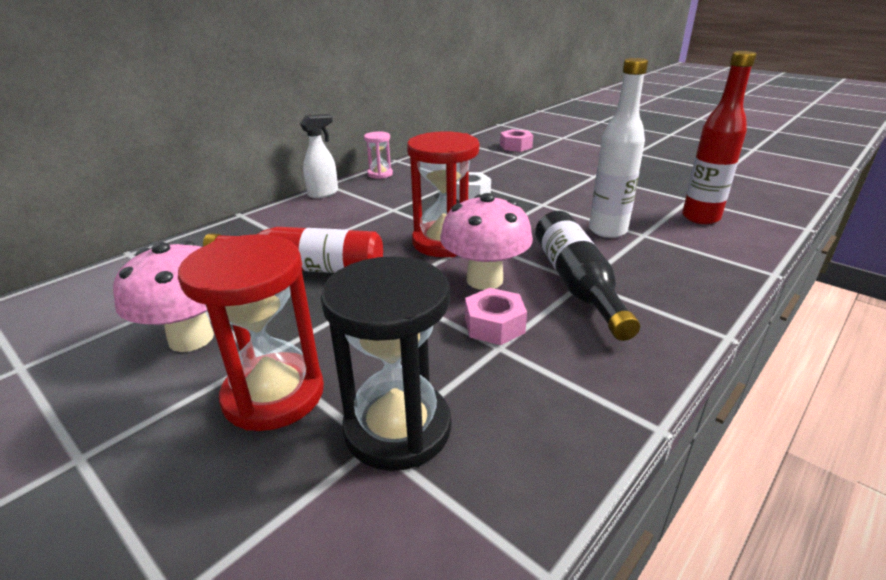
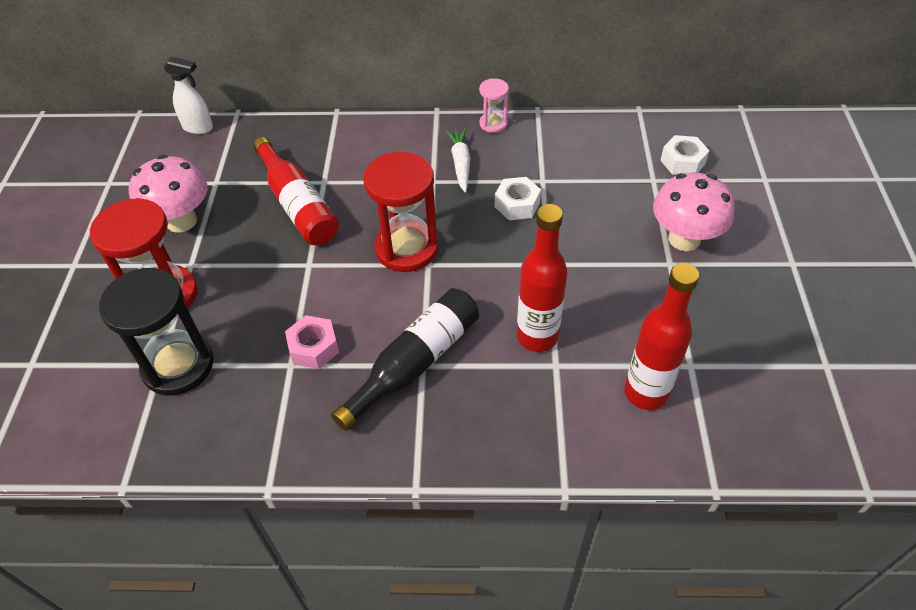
camera: 50 degrees right, 20 degrees up
(323, 193) = (417, 123): white spray bottle -> white spray bottle (198, 128)
(395, 195) = (460, 163): none -> white carrot
(484, 280) = (370, 307): pink mushroom -> pink mushroom (684, 239)
(515, 146) = (682, 162): pink nut -> white nut
(607, 231) = (537, 337): white bottle -> red bottle

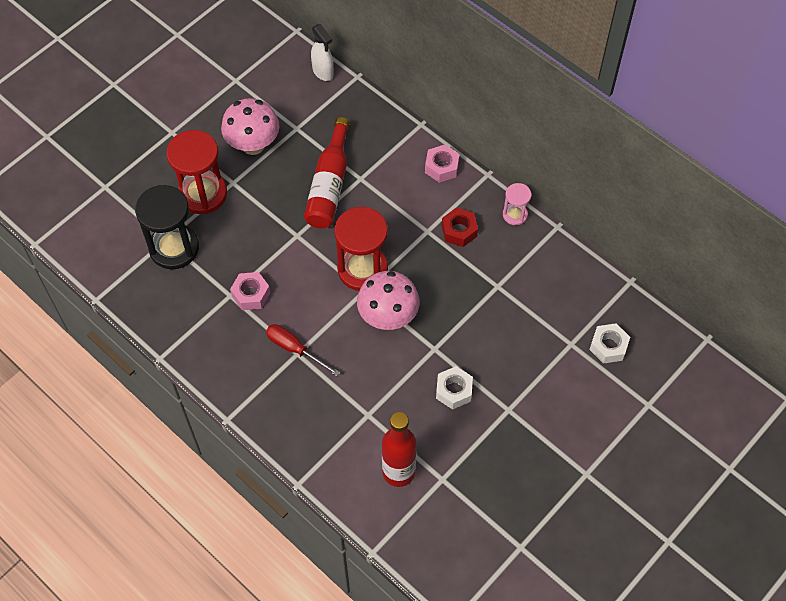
camera: 40 degrees right, 10 degrees up
(390, 130) = (441, 167): none -> pink nut
(415, 363) = (294, 349): black bottle -> red screwdriver
(460, 163) = (459, 231): white carrot -> red nut
(517, 205) = (461, 291): white nut -> white nut (453, 391)
(537, 337) = (376, 389): red bottle -> none
(684, 239) = (538, 401): pink mushroom -> pink mushroom (388, 317)

